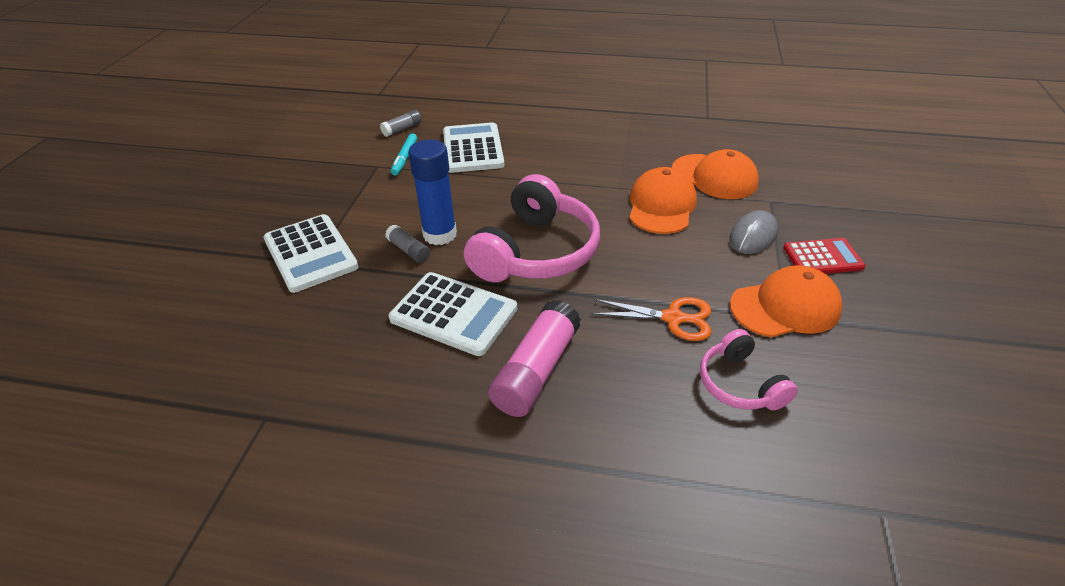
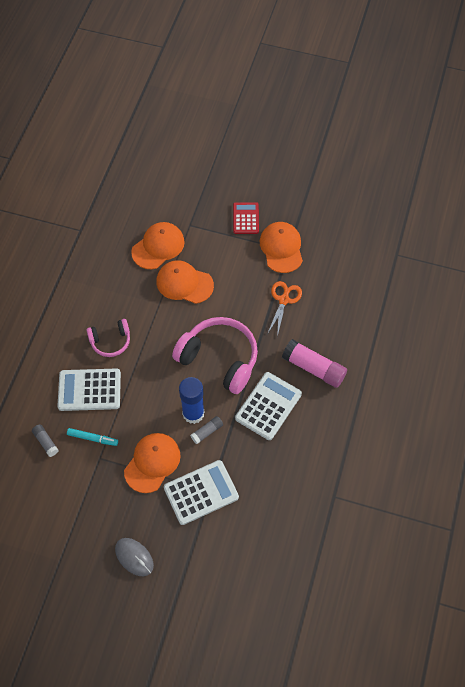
camera: 85 degrees left, 20 degrees up
(364, 206) = (152, 463): none -> orange cap
(739, 384) = (330, 283): pink headphones -> pink headphones (110, 341)
(753, 235) = (221, 244): grey mouse -> grey mouse (134, 557)

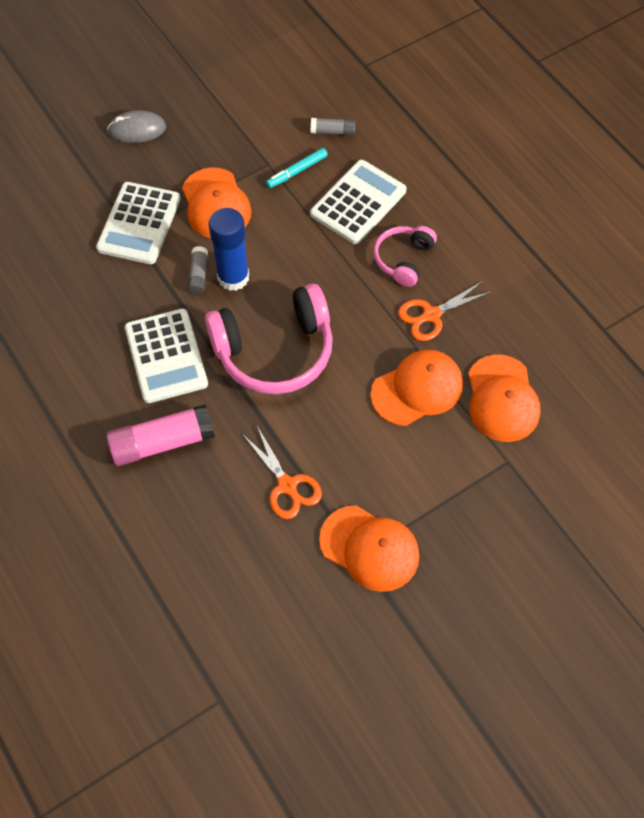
camera: 130 degrees right, 0 degrees up
(135, 306) = (431, 315): none -> orange scissors
(245, 218) = (460, 541): red calculator -> none

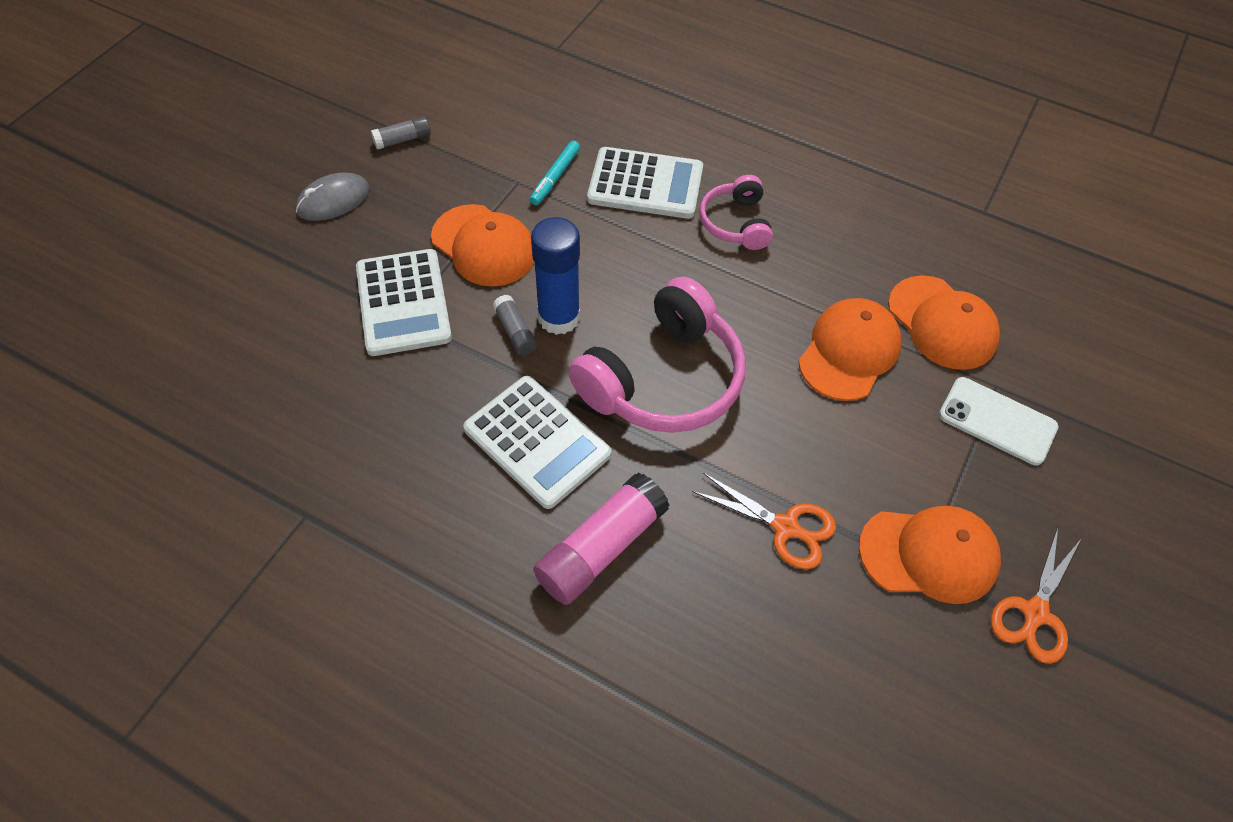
camera: 30 degrees left, 5 degrees down
(333, 131) = (567, 123): grey glue stick -> grey glue stick (402, 140)
(358, 202) = (645, 184): white calculator -> white calculator turned 90 degrees clockwise
(431, 315) = (806, 268): orange scissors -> orange scissors (1034, 613)
(487, 485) = (997, 421): none -> white phone

